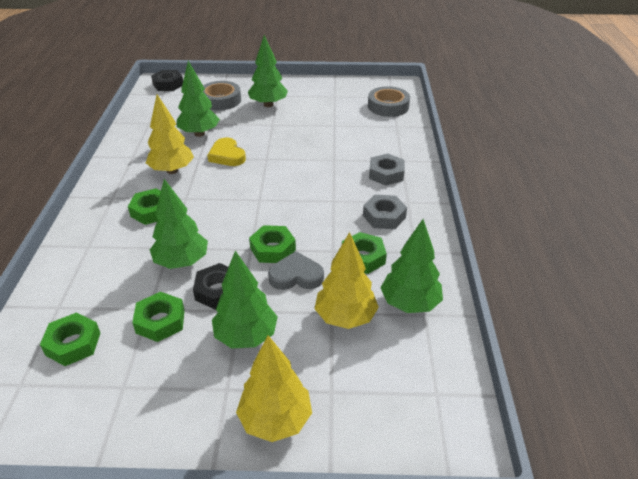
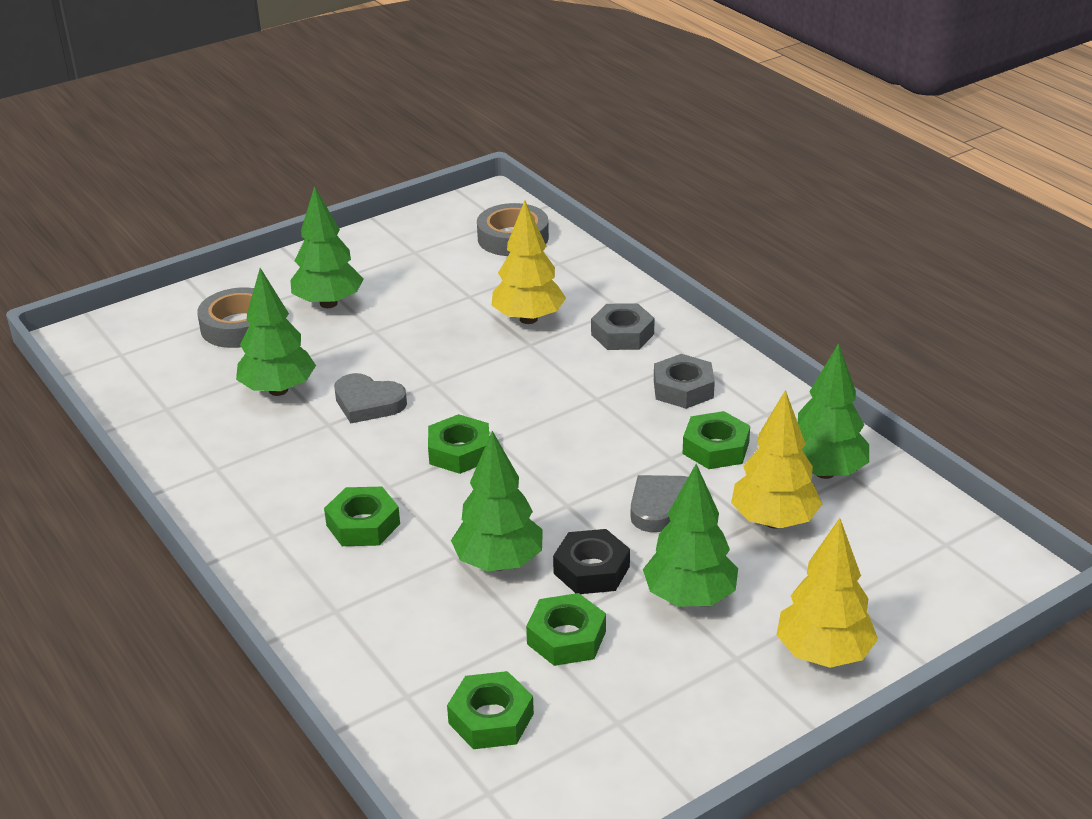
camera: 35 degrees left, 5 degrees down
(168, 84) = (106, 335): black nut -> none
(172, 170) = (313, 459): yellow tree -> yellow tree (528, 319)
(227, 155) = (368, 403): yellow heart -> grey heart
(272, 249) = (595, 491): green nut -> green nut (459, 452)

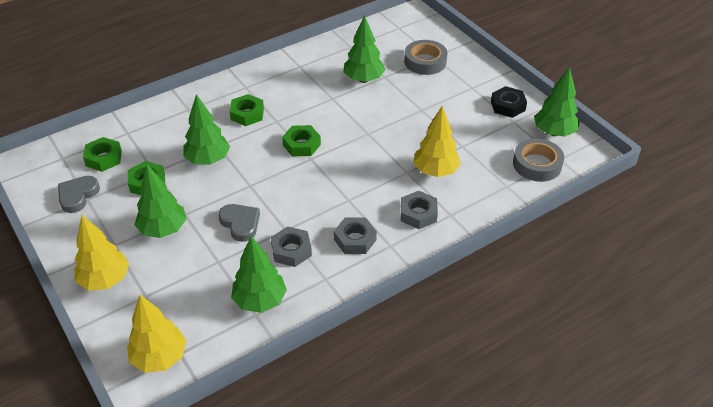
camera: 90 degrees right, 10 degrees up
(328, 303) = (450, 91): green tree -> green tree (554, 132)
(368, 403) = (349, 110): grey heart -> grey heart (78, 196)
(591, 570) = (194, 193): black nut -> black nut (508, 106)
(715, 448) = (291, 250): green nut -> grey nut
(774, 521) = (218, 271): yellow tree -> yellow tree (159, 358)

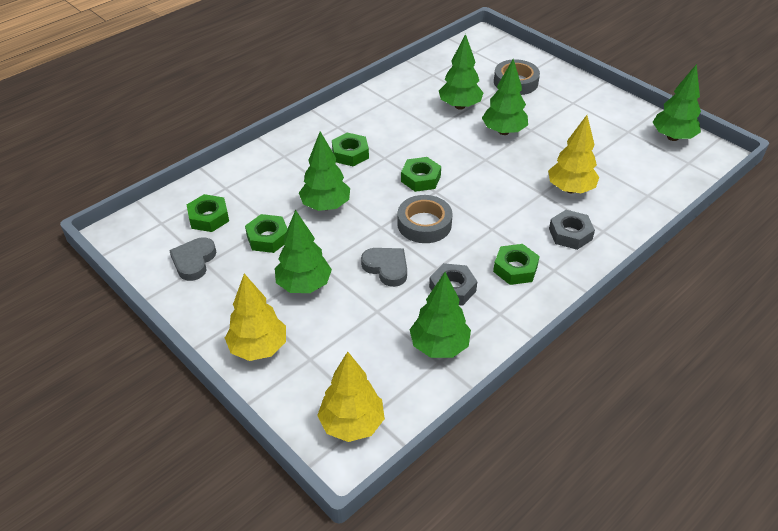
camera: 10 degrees left, 0 degrees up
(355, 239) = (515, 269): grey nut -> green nut
(395, 108) = (503, 131): none -> green tree
(508, 106) = (616, 116): black nut -> none
(537, 164) = (669, 170): grey tape -> grey tape (424, 224)

